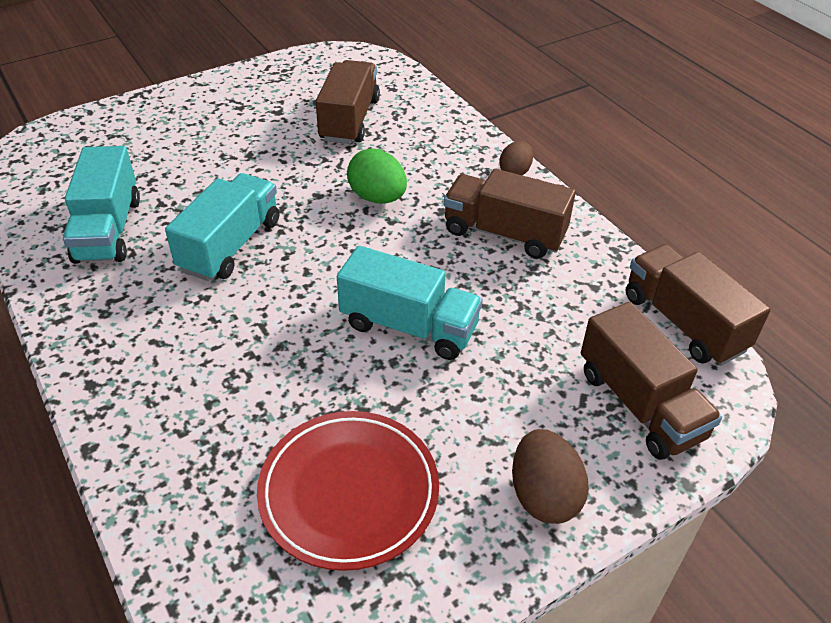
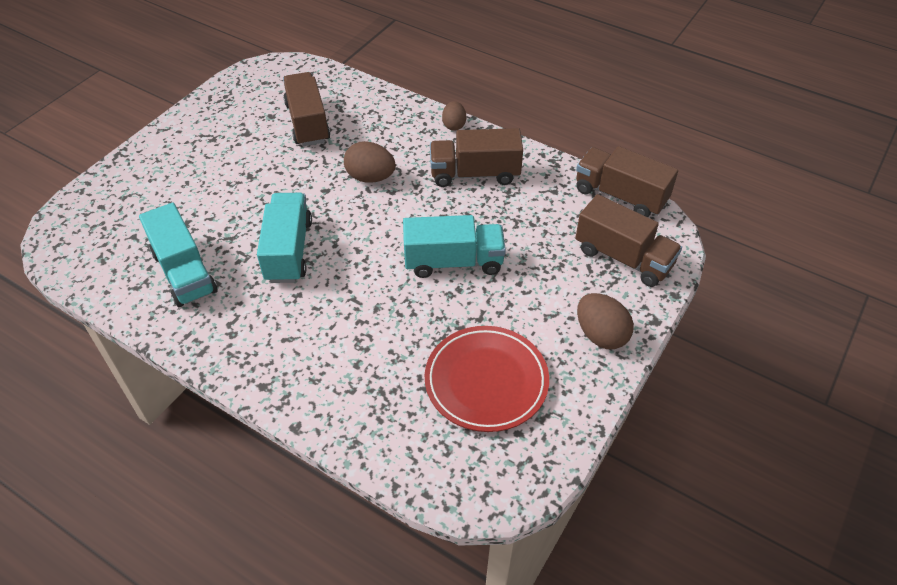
camera: 25 degrees left, 5 degrees up
(377, 197) = (370, 177): green egg -> brown egg

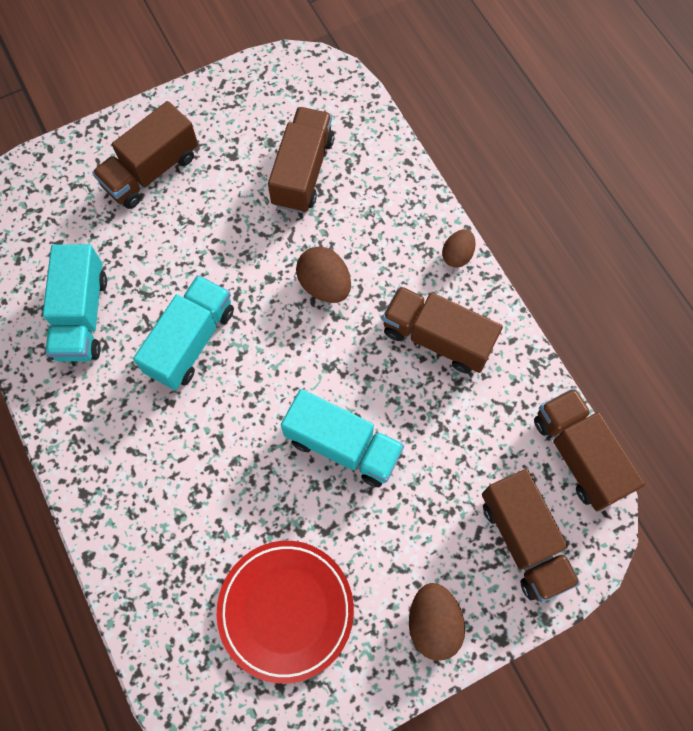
camera: 30 degrees right, 20 degrees up
(185, 165) = (151, 171): none -> brown truck

